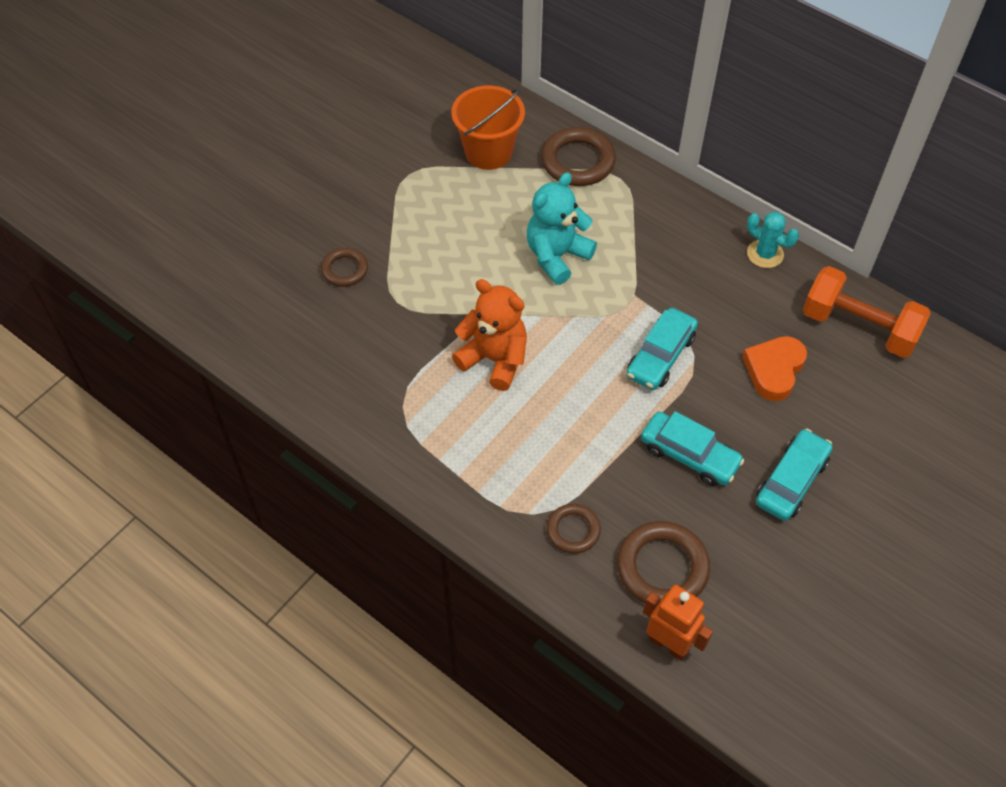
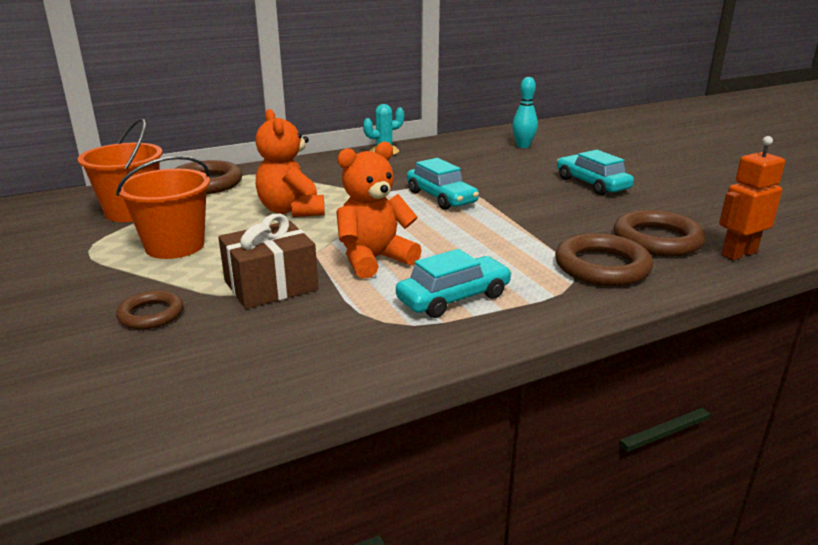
camera: 65 degrees left, 30 degrees down
(417, 313) = (271, 285): none -> brown gift
(445, 219) = (175, 246): none -> orange bucket
(557, 256) = (291, 210): turquoise teddy bear -> orange teddy bear
(573, 530) = (602, 267): brown ring -> brown ring, size x1.69
(689, 455) = (547, 208): turquoise car -> turquoise car (453, 298)
(774, 370) = (489, 169): orange heart -> none
(858, 327) = (475, 143): orange dumbbell -> none
(885, 379) = (523, 146): none -> turquoise bowling pin

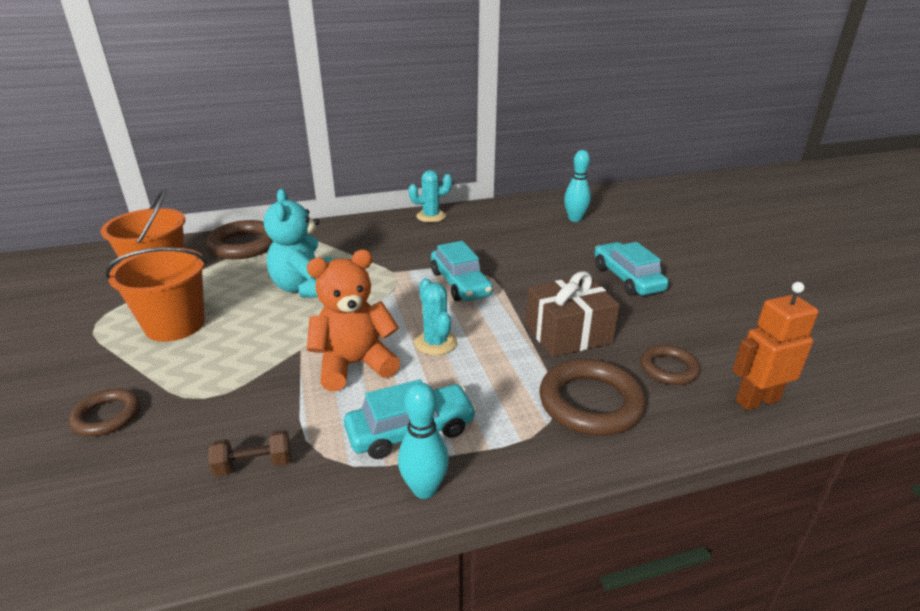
camera: 10 degrees right, 5 degrees up
(271, 285) = (237, 389): brown gift -> brown gift (568, 334)
(291, 210) = (306, 288): orange teddy bear -> turquoise teddy bear
(321, 333) = (254, 465): none -> brown dumbbell
(442, 239) = (435, 343): none -> turquoise cactus
(488, 333) = (424, 489): none -> turquoise bowling pin
(657, 240) = (668, 368): brown ring -> brown ring, size x0.59

